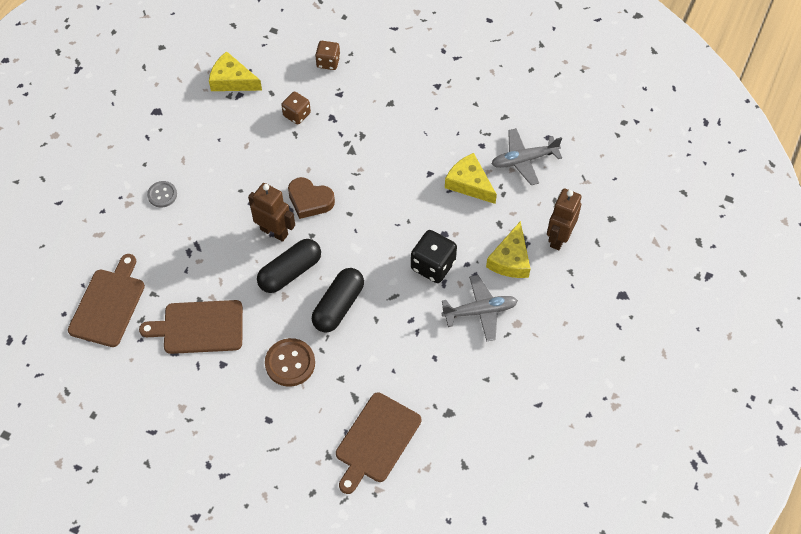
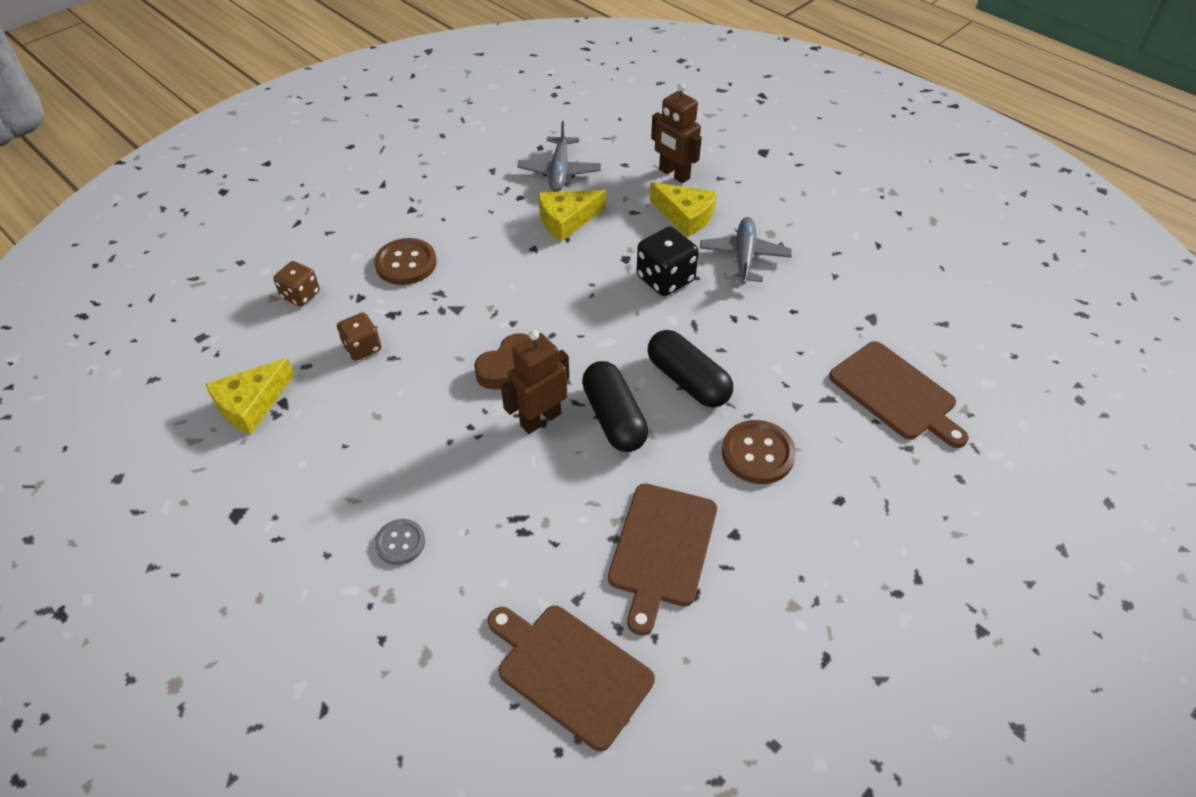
camera: 70 degrees left, 10 degrees down
(381, 105) = (406, 263): none -> brown button

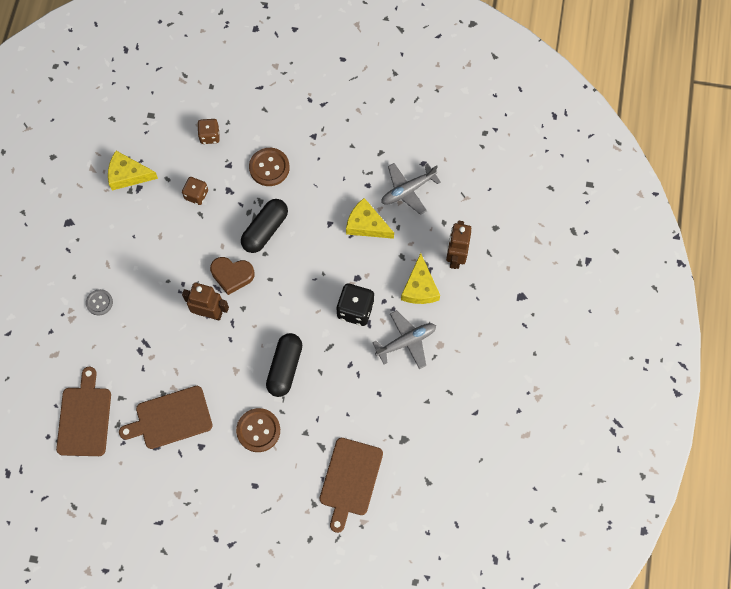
camera: 55 degrees right, 20 degrees up
(614, 418) = (234, 347): black capsule -> black capsule (265, 230)

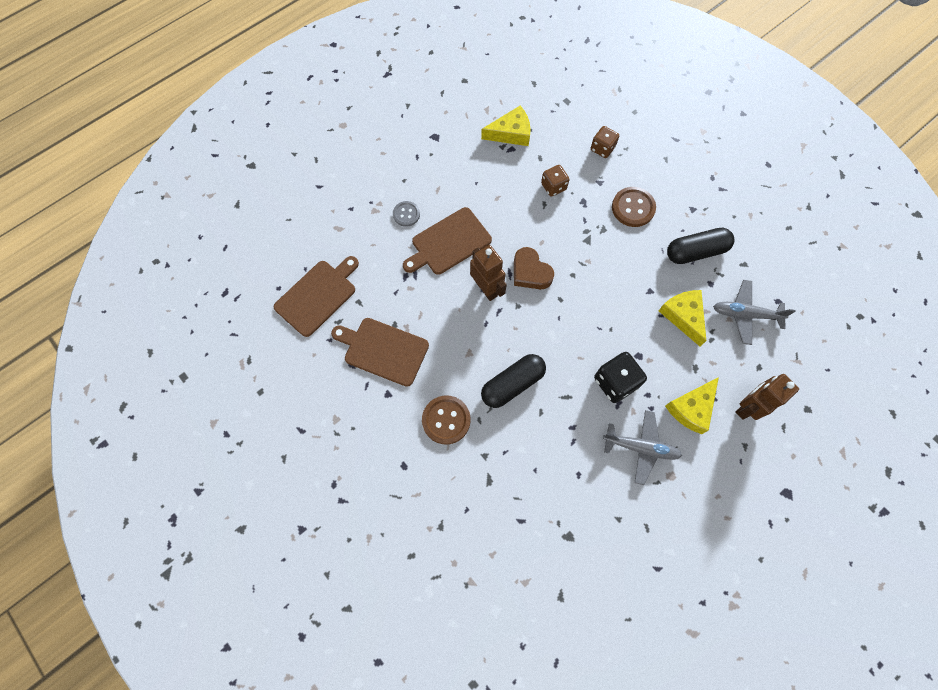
camera: 40 degrees right, 0 degrees up
(128, 175) = (511, 133): yellow cheese -> yellow cheese turned 120 degrees clockwise
(265, 230) = (589, 256): black capsule -> black capsule (696, 252)
(350, 480) = (490, 532): brown cutting board -> brown cutting board (448, 243)

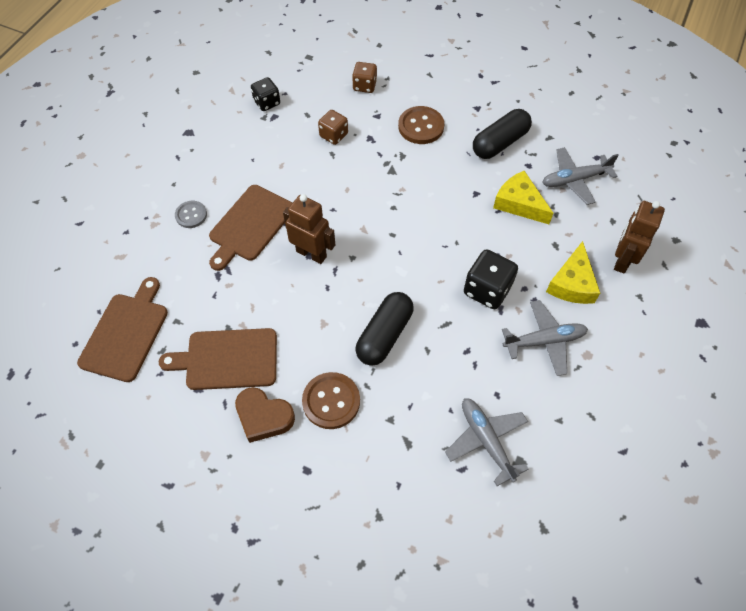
camera: 25 degrees left, 10 degrees down
(511, 133) = (267, 103): yellow cheese -> black dice
(530, 272) = (349, 221): brown heart -> brown heart (263, 417)
(551, 507) = (486, 441): none -> grey plane

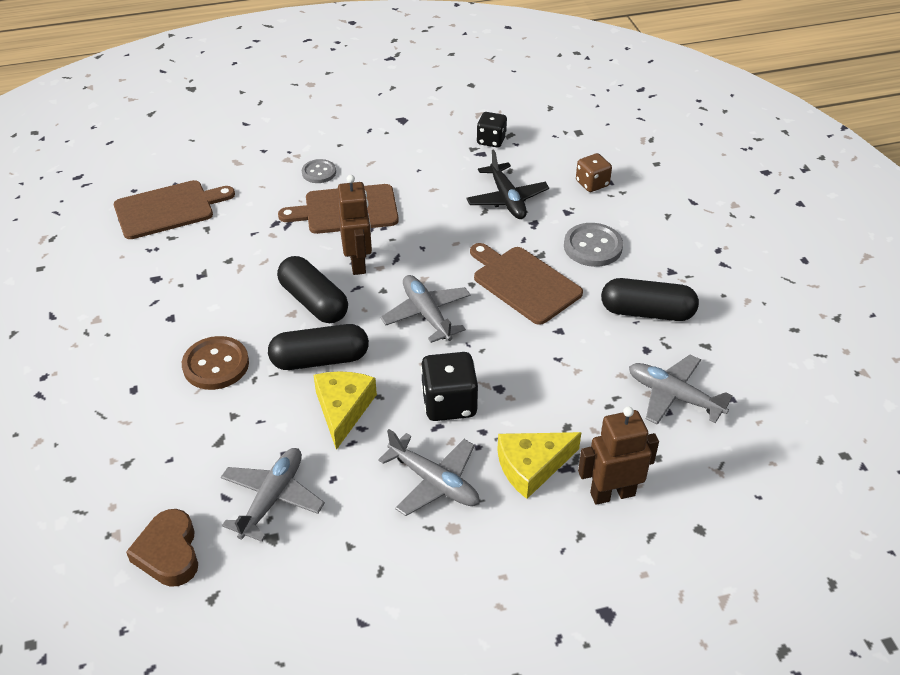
camera: 50 degrees right, 15 degrees down
(227, 359) = (197, 278): brown cutting board -> brown cutting board (523, 283)
(263, 417) = (162, 332): brown heart -> brown heart (169, 553)
(325, 304) = (313, 302): none -> black capsule
(333, 135) = (507, 199): brown dice -> black plane
(398, 249) = (426, 314): none -> grey plane
(421, 126) = (592, 247): brown button -> grey button
(519, 203) = (586, 369): yellow cheese -> yellow cheese (343, 409)

